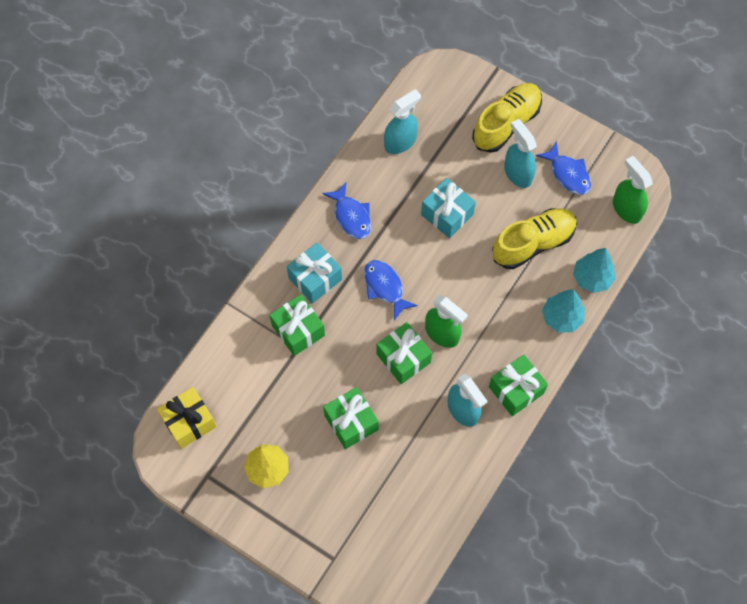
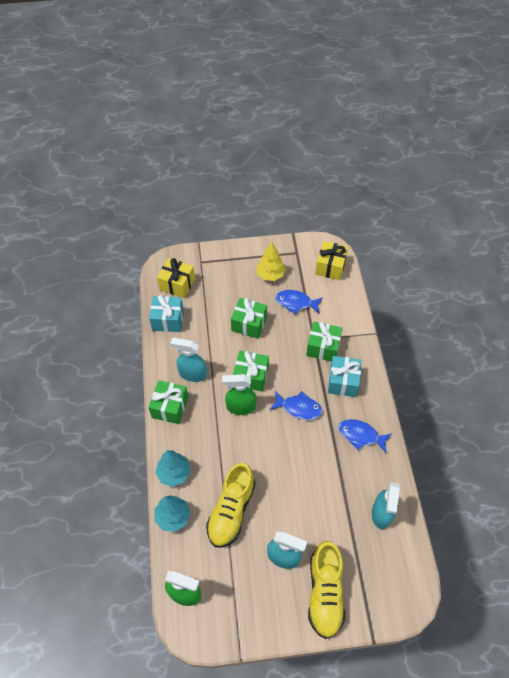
camera: 140 degrees right, 10 degrees down
(389, 547) = (177, 284): none -> yellow gift
(447, 214) = (304, 485): turquoise gift -> turquoise gift (168, 320)
(568, 174) = (248, 587): blue fish -> blue fish (296, 303)

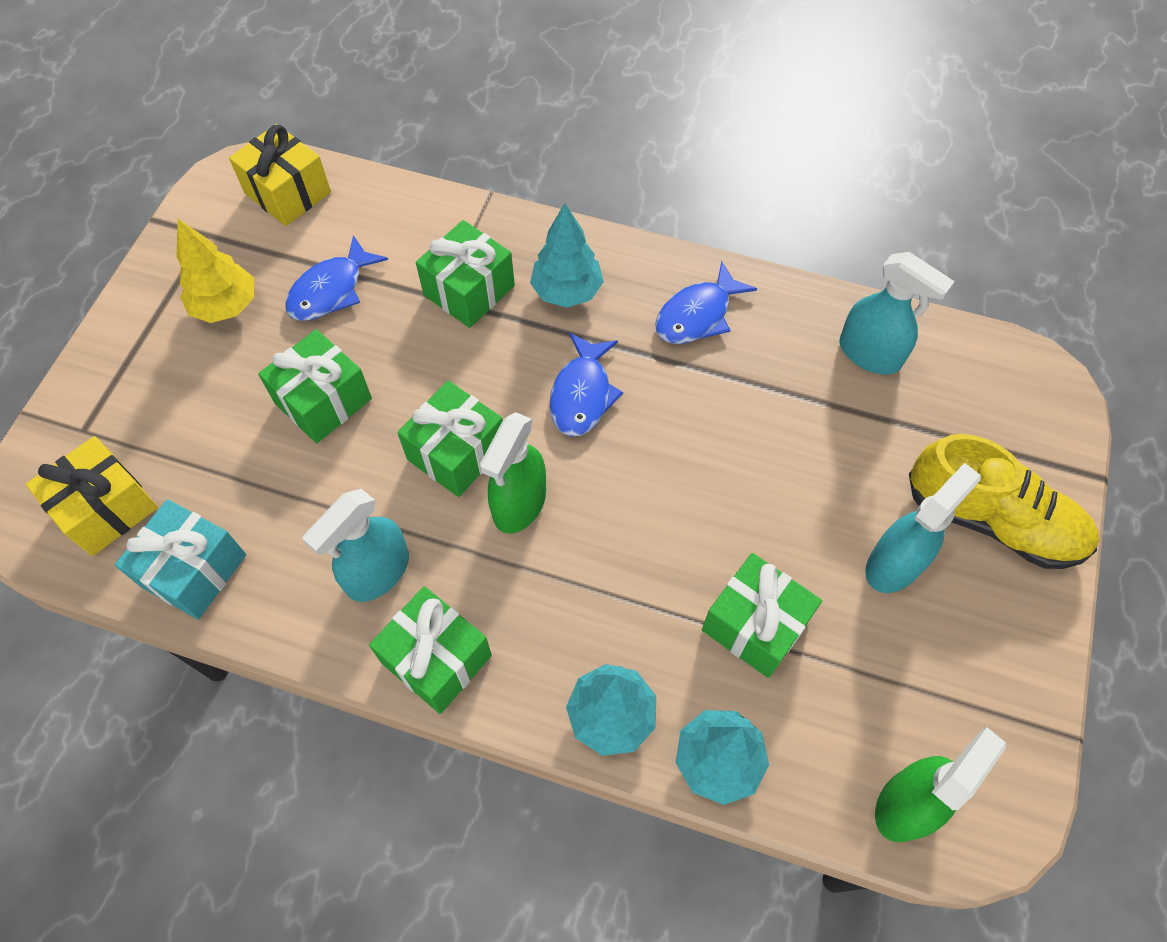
camera: 65 degrees left, 5 degrees up
(231, 511) = (755, 625): yellow shoe -> green gift
(298, 408) = (582, 394): blue fish -> blue fish turned 150 degrees clockwise
(343, 382) = (567, 291): turquoise gift -> turquoise tree

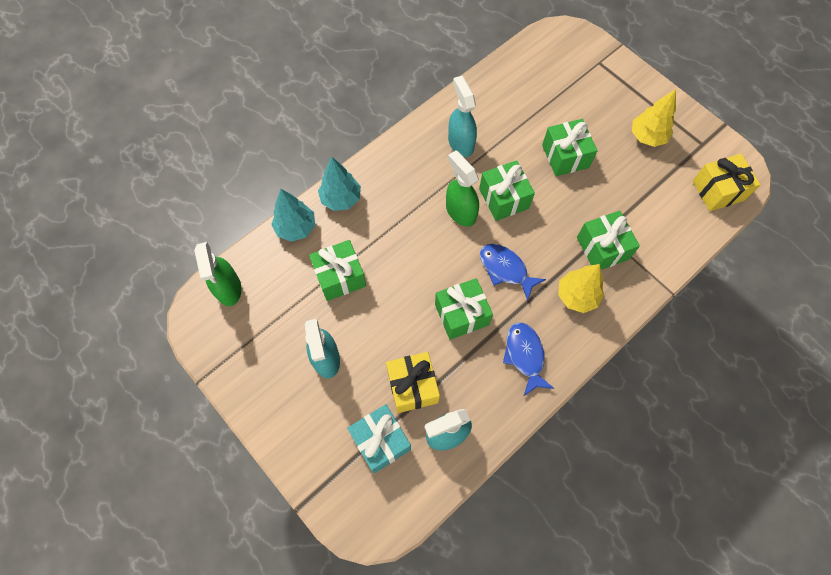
camera: 120 degrees right, 5 degrees up
(106, 508) = (552, 60): yellow gift -> yellow gift (412, 386)
(194, 570) = (502, 80): turquoise gift -> turquoise gift (380, 441)
(331, 290) = (635, 185): blue fish -> none
(436, 659) = (407, 148): green gift -> green gift (461, 314)
(567, 291) = (577, 296): turquoise tree -> yellow tree
(992, 520) = (315, 425): yellow shoe -> none

